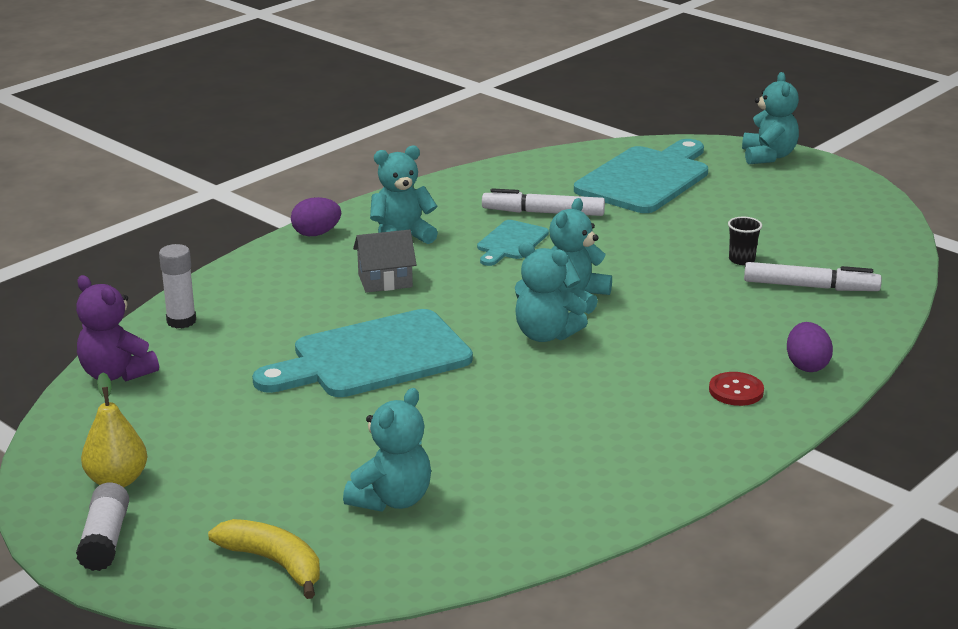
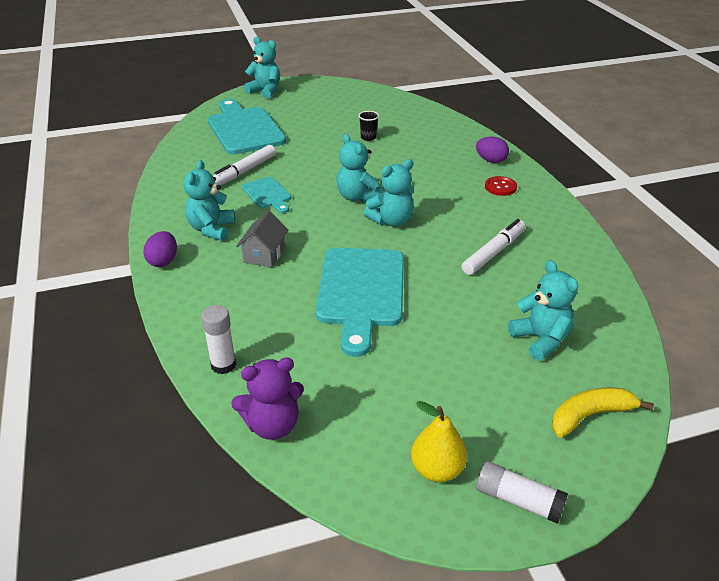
camera: 60 degrees left, 10 degrees up
(810, 287) = (415, 131): white marker -> white marker (493, 252)

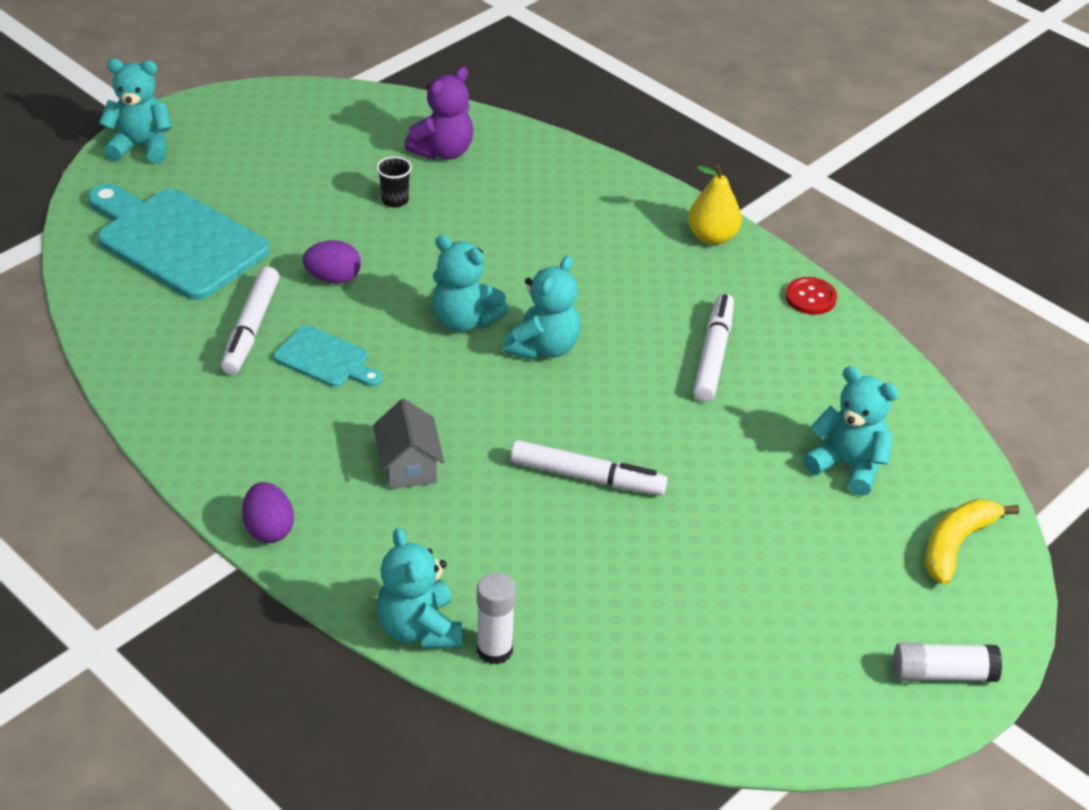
camera: 30 degrees left, 5 degrees up
(211, 229) = (293, 450): turquoise teddy bear -> turquoise teddy bear (419, 629)
(272, 425) = (621, 701): purple teddy bear -> purple teddy bear (443, 151)
(361, 292) = (587, 477): turquoise cutting board -> white marker
(437, 469) = (840, 675): yellow pear -> yellow pear (712, 237)
(491, 160) = (607, 192): purple egg -> purple egg (333, 278)
(500, 187) = (652, 238): red button -> red button (810, 297)

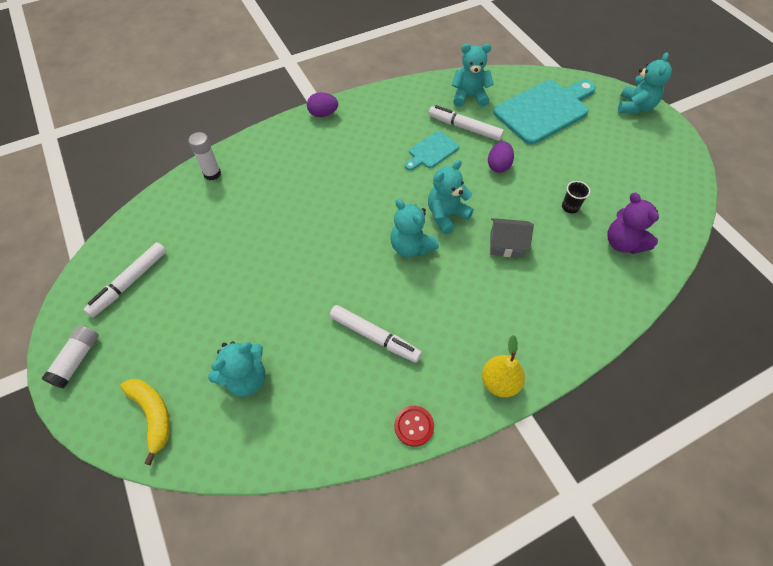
camera: 110 degrees right, 15 degrees up
(409, 466) = (341, 168): grey house -> grey house (506, 245)
(419, 629) = (239, 151): turquoise teddy bear -> turquoise teddy bear (469, 96)
(587, 477) = (300, 238): white marker -> white marker (130, 282)

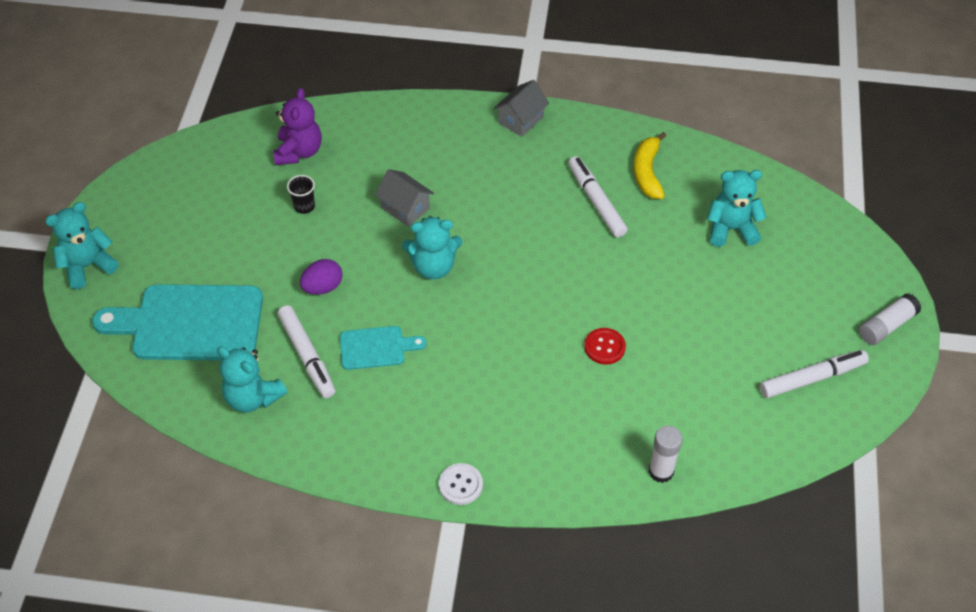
camera: 145 degrees left, 5 degrees down
(153, 415) = (825, 243): yellow banana -> yellow banana (647, 172)
(323, 114) = (460, 485): purple egg -> white button
(411, 247) = (498, 256): turquoise teddy bear -> none
(414, 426) = (613, 129): red button -> red button (604, 347)
(499, 382) = (521, 120): yellow pear -> grey house

